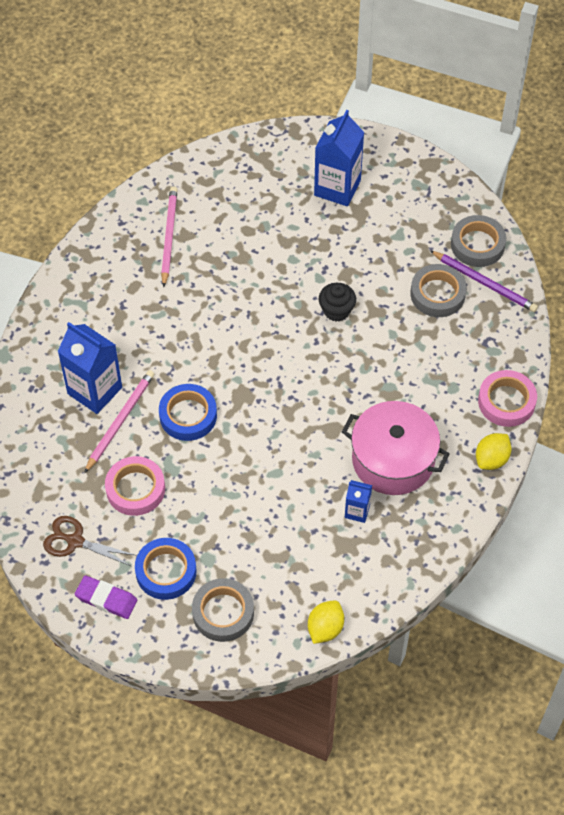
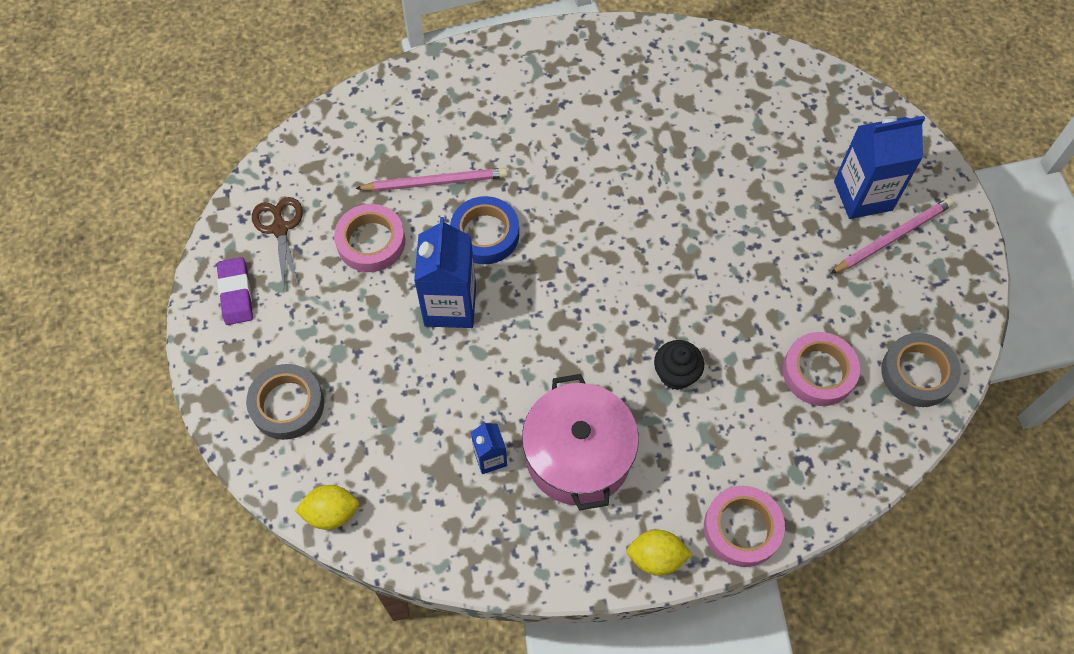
camera: 55 degrees right, 5 degrees up
(95, 390) = (452, 141): blue carton -> blue carton (450, 305)
(166, 571) = (299, 325): blue tape -> none
(169, 236) = (672, 91): pink pencil -> pink pencil (893, 237)
(336, 310) = (714, 288): black cupcake -> black cupcake (676, 374)
(437, 294) = (818, 372): grey tape -> pink tape
(484, 283) = (875, 411): purple pencil -> none

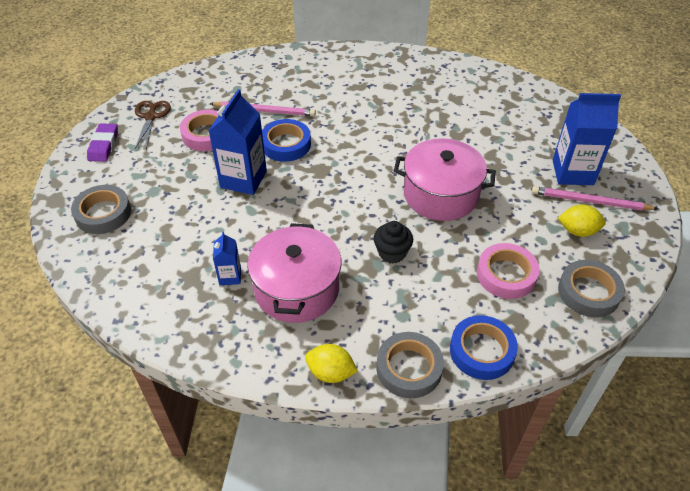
camera: 15 degrees right, 15 degrees down
(331, 513) = (98, 285): yellow lemon -> yellow lemon (577, 231)
(710, 270) = (441, 194): none -> pink pot
(742, 528) = (409, 368): pink tape -> grey tape
(816, 484) = (482, 351): none -> blue tape
(893, 237) = (590, 201): pink pencil -> pink pencil turned 150 degrees counterclockwise

